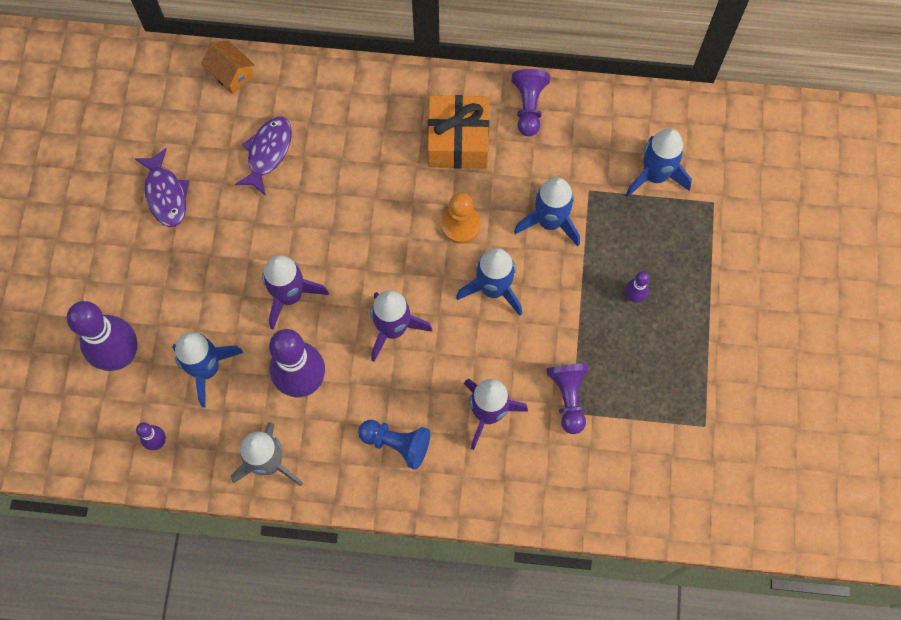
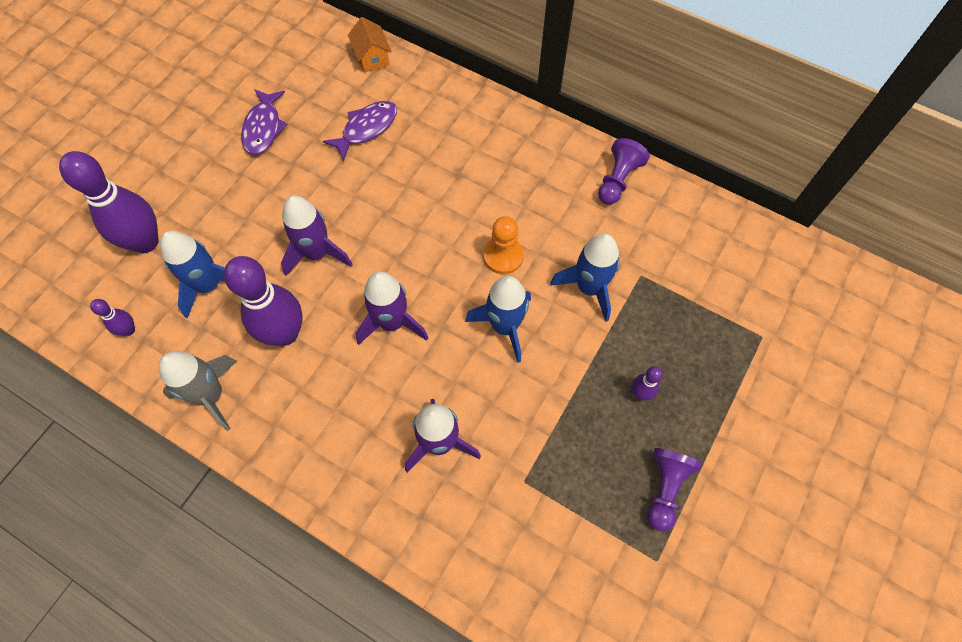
camera: 25 degrees right, 5 degrees down
(397, 444) = (337, 432): blue pawn -> none
(458, 141) = (538, 183): orange gift -> none
(568, 397) = (527, 464): purple pawn -> purple pawn (665, 488)
(655, 176) = (712, 288): blue rocket -> none

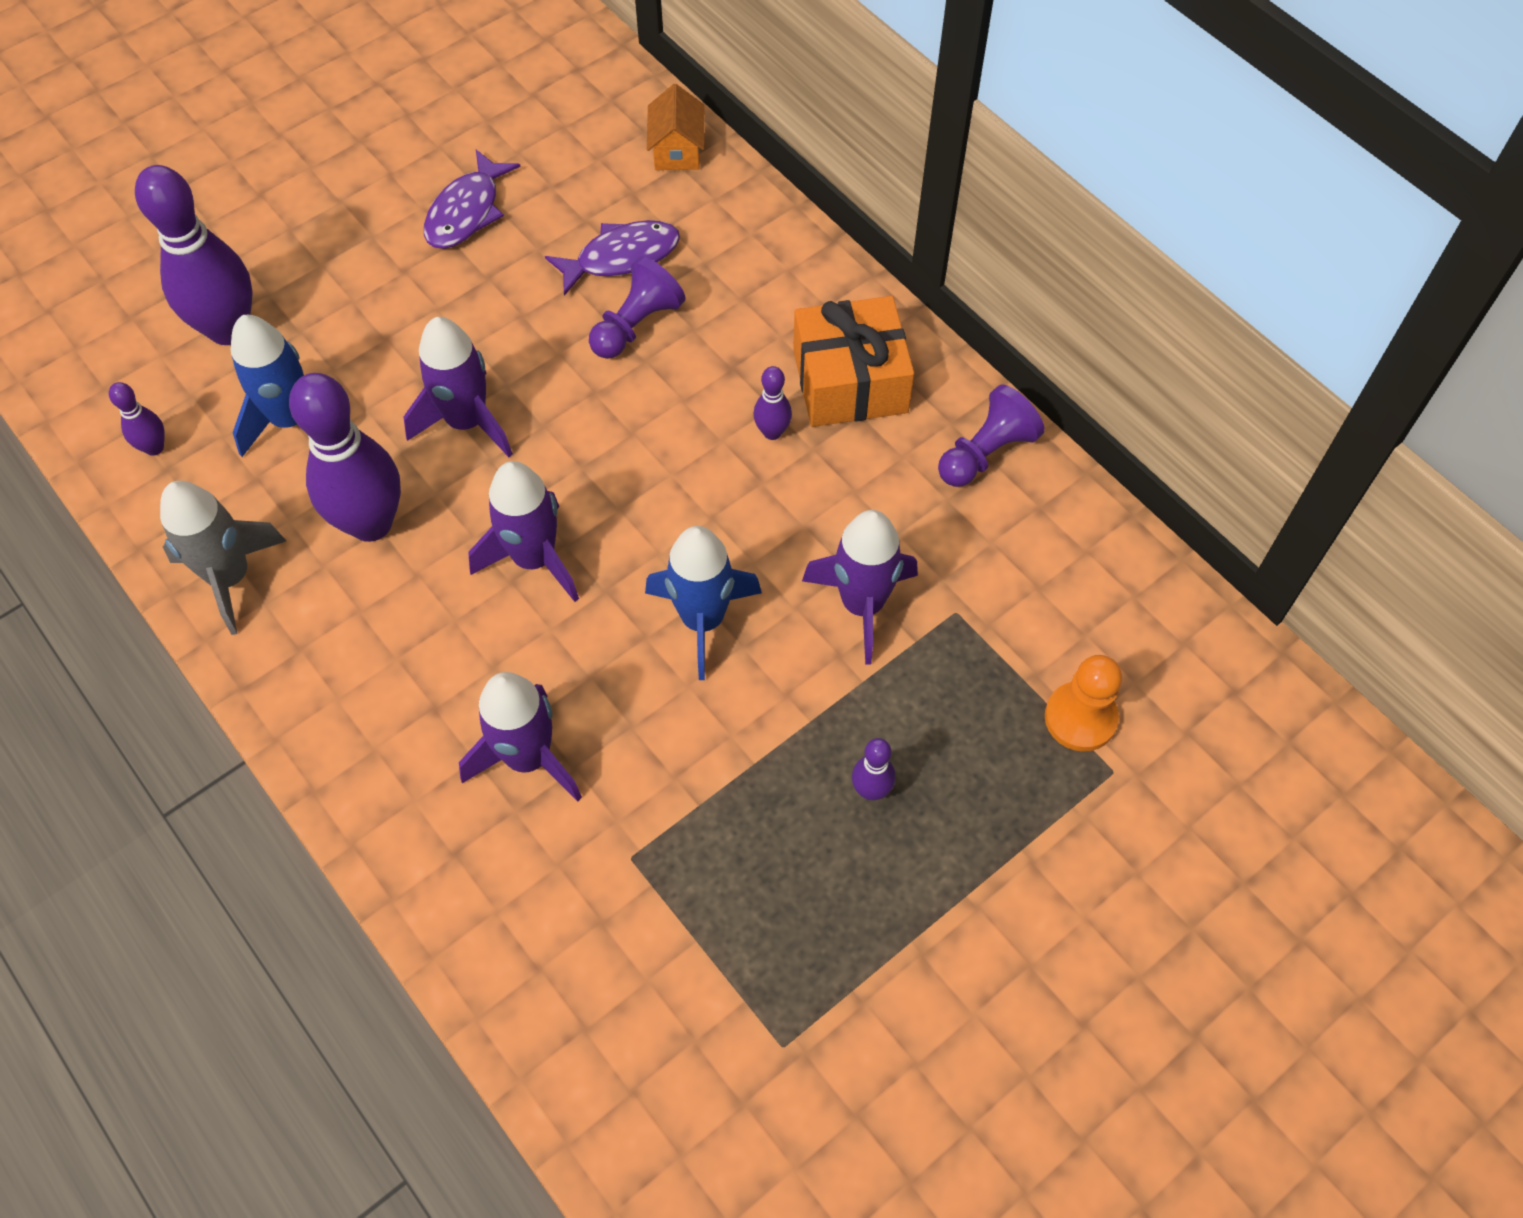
camera: 20 degrees right, 5 degrees down
(496, 204) = (772, 432): none -> purple bowling pin
(503, 256) = (748, 514): orange pawn -> orange pawn (1080, 718)
(527, 162) = (850, 381): none -> orange gift
(589, 288) = (862, 605): blue rocket -> purple rocket
(665, 488) = (844, 945): purple pawn -> purple pawn (636, 325)

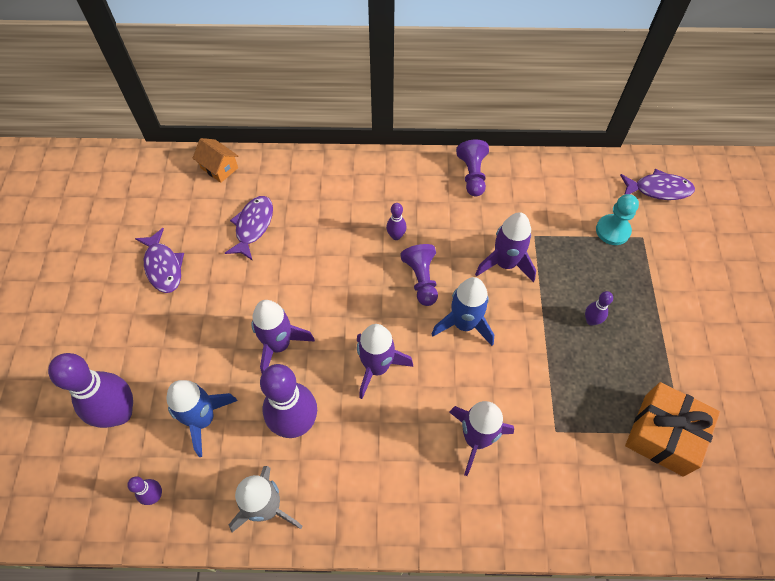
camera: 50 degrees left, 0 degrees up
(636, 325) = (294, 245): purple pawn -> purple pawn (421, 279)
(850, 381) = (397, 193): orange gift -> orange gift (663, 434)
(1080, 718) = (612, 230): orange pawn -> turquoise pawn
(1243, 738) = (658, 189): none -> purple fish

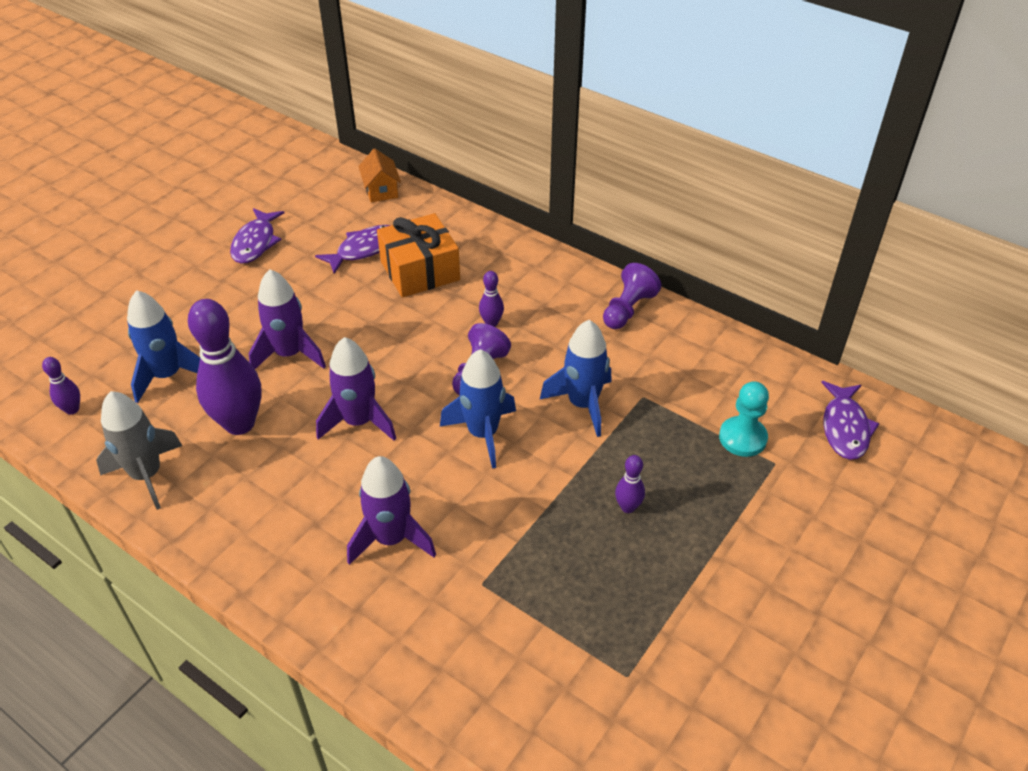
camera: 35 degrees right, 15 degrees down
(119, 413) = (109, 333): purple bowling pin -> none
(505, 264) = (582, 404): purple rocket -> blue rocket
(658, 189) = (845, 428): purple fish -> purple fish turned 60 degrees clockwise
(663, 434) = (602, 663): orange gift -> orange gift (420, 270)

